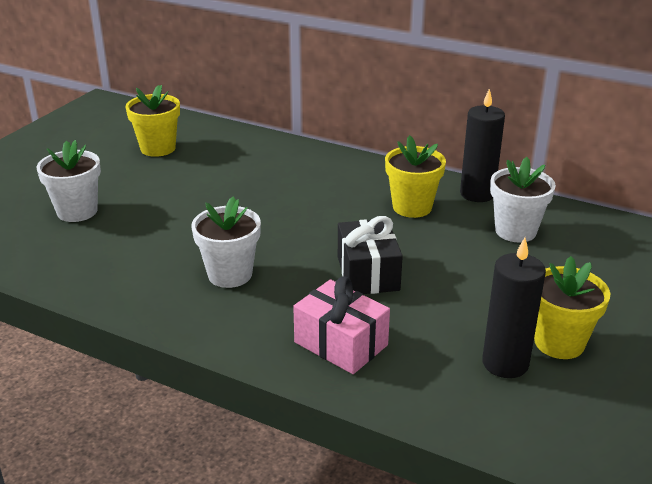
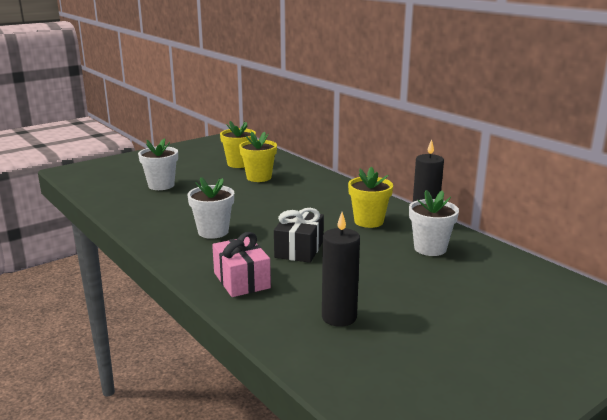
camera: 25 degrees right, 10 degrees down
(559, 342) = (391, 316): yellow flower pot -> yellow flower pot (259, 177)

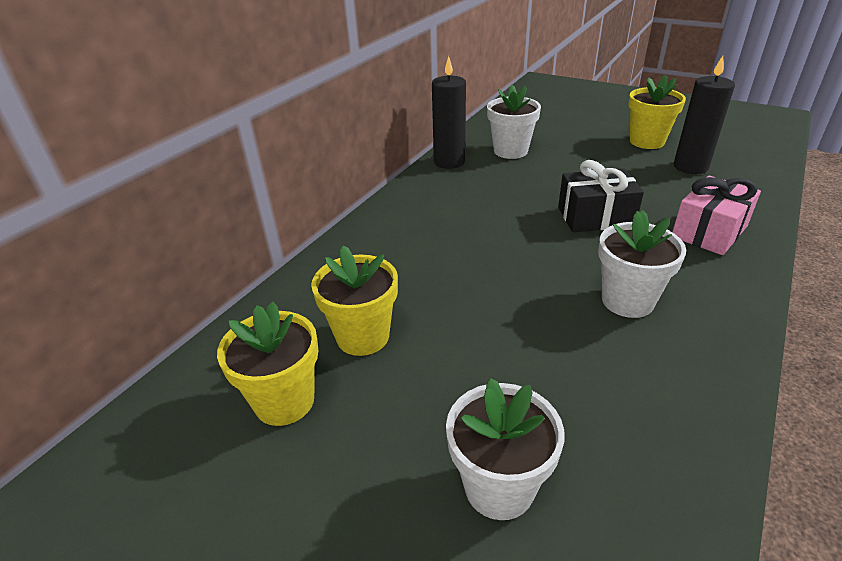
camera: 110 degrees left, 15 degrees up
(368, 221) = (473, 192): yellow flower pot -> yellow flower pot (647, 141)

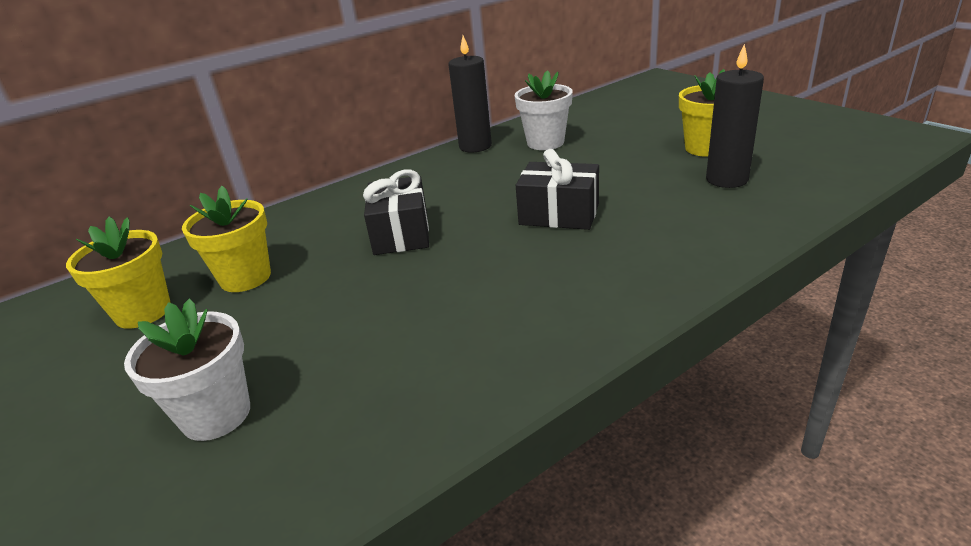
camera: 25 degrees right, 5 degrees down
(474, 259) = (401, 233): none -> black gift
(627, 301) = (499, 295): white flower pot -> none
(709, 231) = (667, 247): pink gift -> none

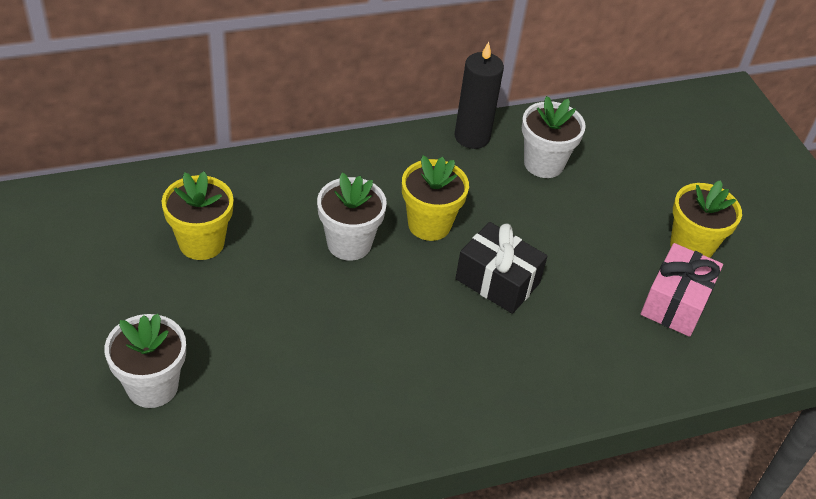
camera: 10 degrees right, 15 degrees up
(143, 312) = (112, 249): yellow flower pot -> yellow flower pot (429, 224)
(401, 233) = (349, 243): black gift -> white flower pot
(726, 179) = (676, 303): black candle -> pink gift

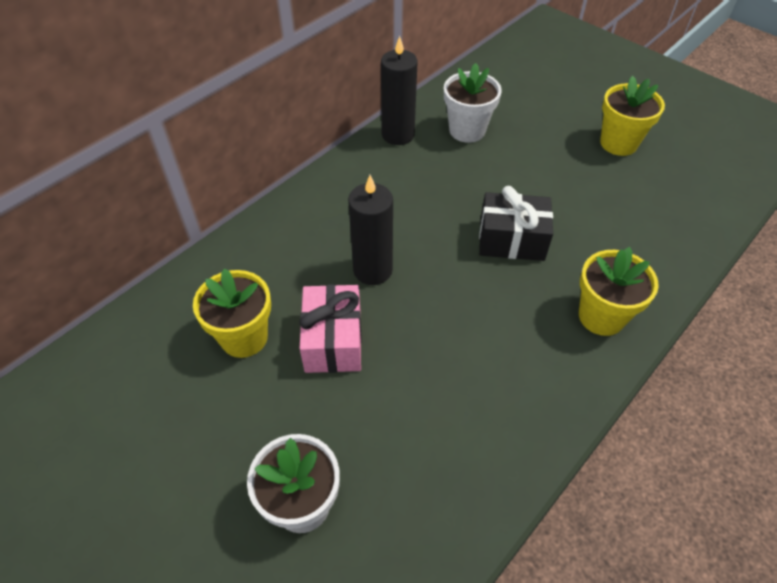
camera: 25 degrees left, 5 degrees up
(349, 243) = (372, 270): white flower pot -> black candle
(429, 224) = (423, 221): yellow flower pot -> yellow flower pot (601, 316)
(676, 303) = (645, 190): pink gift -> pink gift (333, 340)

